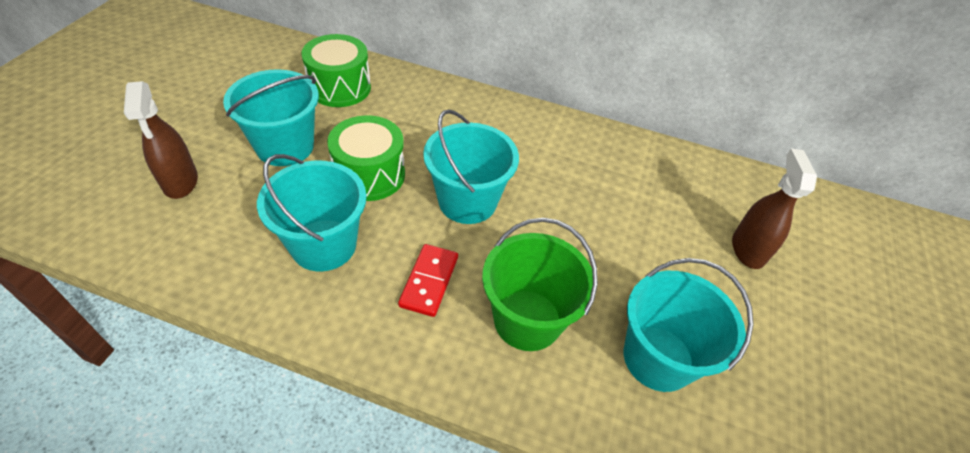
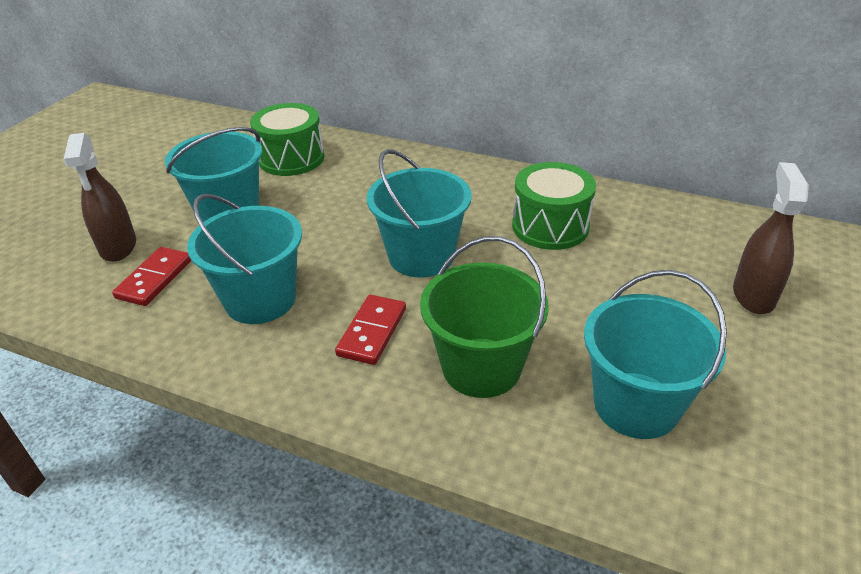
camera: 10 degrees right, 10 degrees down
(220, 219) = (155, 279): none -> red domino
(369, 175) = (316, 235): green drum -> green drum (550, 226)

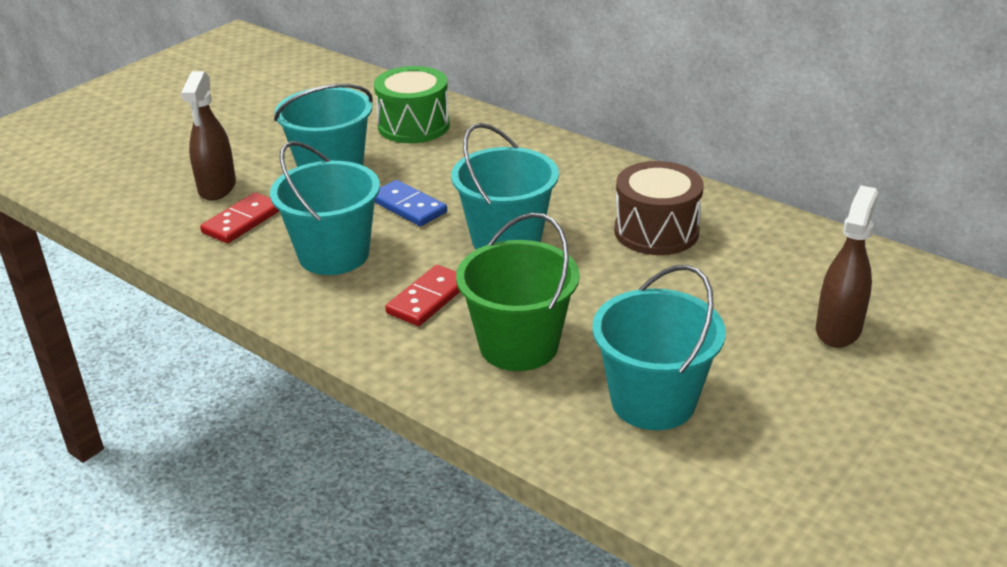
camera: 15 degrees right, 5 degrees down
(316, 237) = (408, 206): none -> blue domino
(550, 226) = (656, 231): green drum -> brown drum

